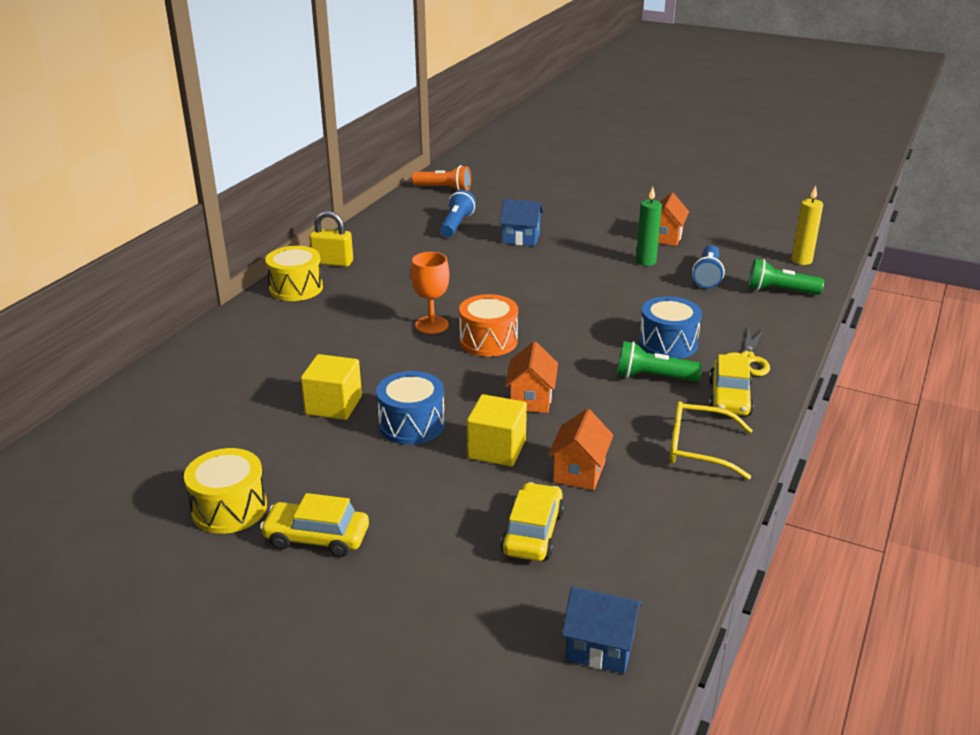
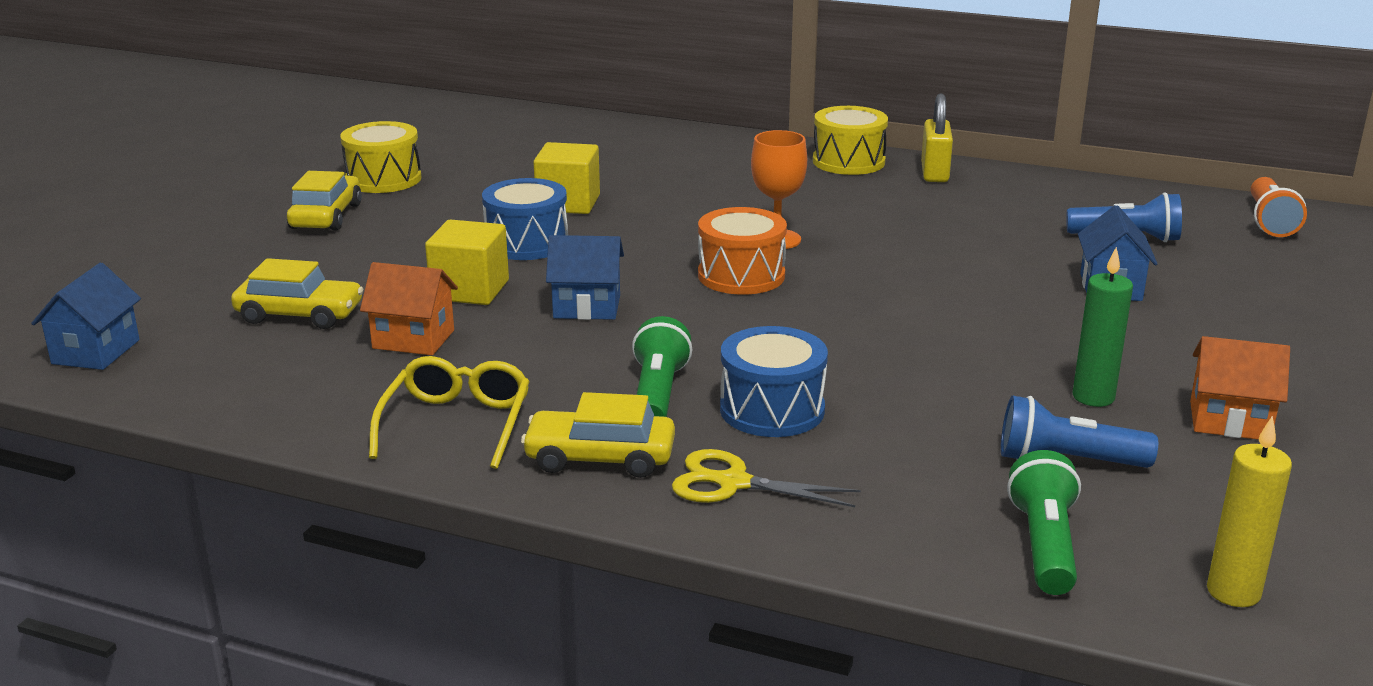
camera: 85 degrees right, 5 degrees down
(531, 399) = (587, 307): orange house -> blue house

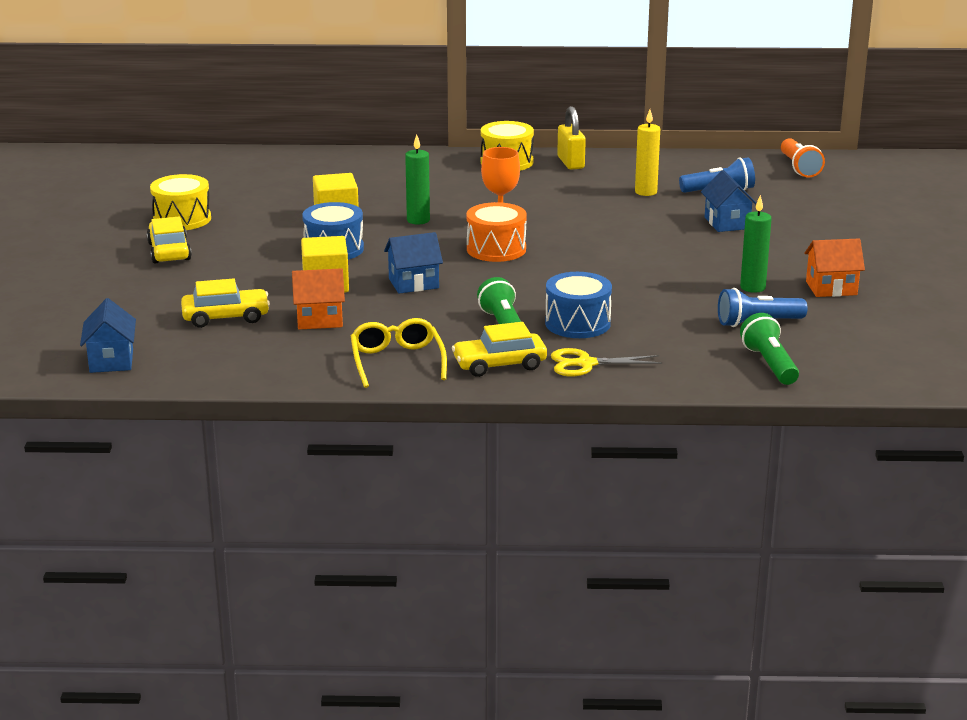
camera: 20 degrees left, 0 degrees up
(669, 221) = (418, 220): none -> green candle
(1233, 592) = (871, 368): yellow candle -> yellow candle (646, 192)

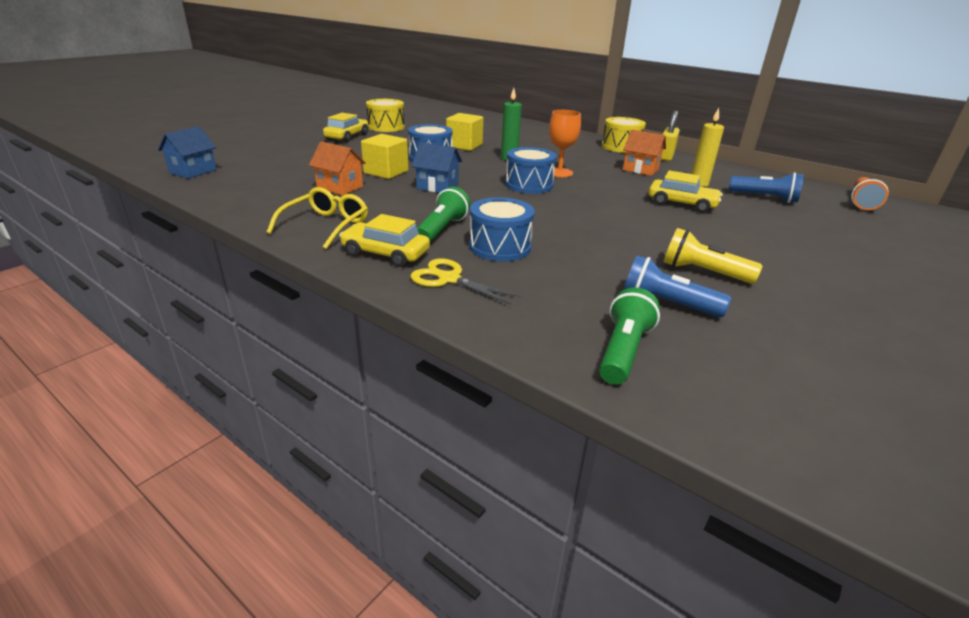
camera: 35 degrees right, 5 degrees up
(226, 317) = (297, 170): yellow car -> yellow car (682, 204)
(496, 249) = (529, 185): orange drum -> blue drum
(727, 223) = (743, 219): blue house -> none
(752, 287) = (703, 272): green candle -> yellow flashlight
(831, 288) = (792, 300): orange house -> orange house (640, 169)

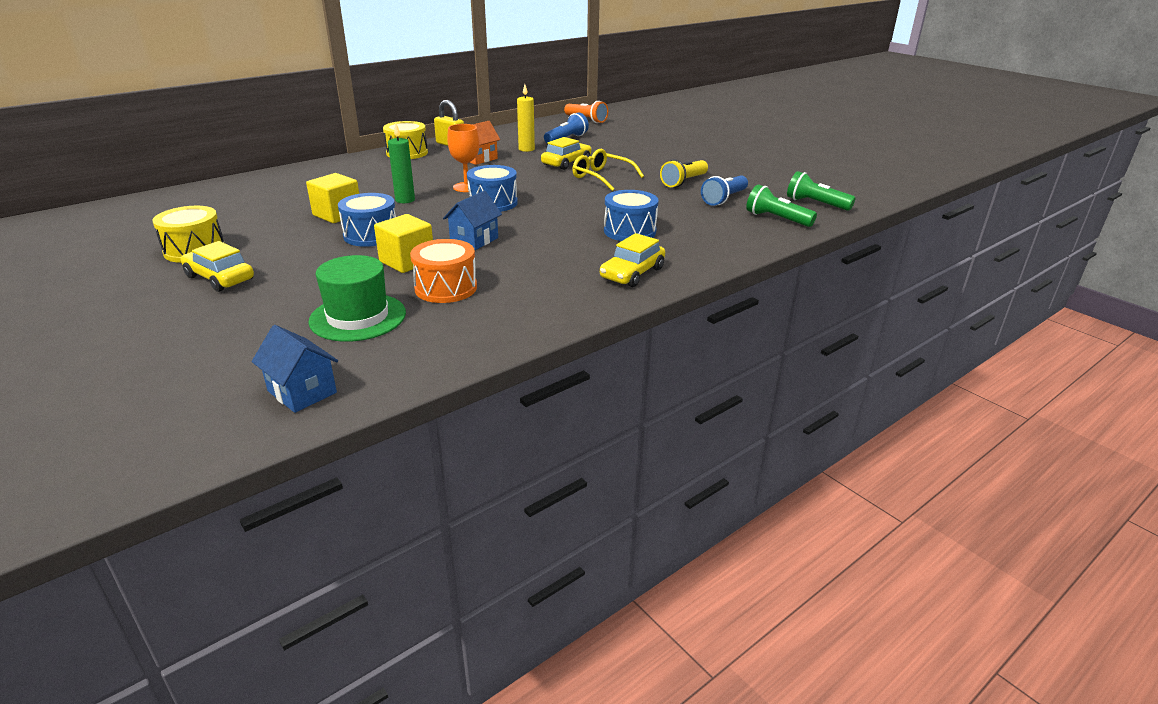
camera: 75 degrees left, 0 degrees up
(291, 171) = (358, 317): none -> green hat
(326, 226) = (559, 297): yellow glasses -> yellow glasses (602, 177)
(340, 187) = (446, 288): orange house -> orange drum
(442, 229) = (587, 248): green flashlight -> green flashlight (816, 204)
(449, 279) = (683, 254): yellow scissors -> none

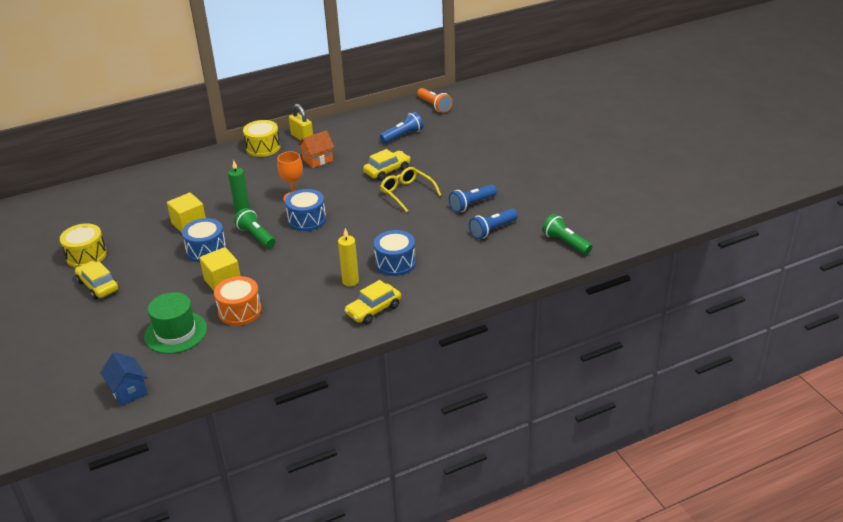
camera: 15 degrees right, 5 degrees up
(474, 240) = (276, 263): blue house -> none
(526, 149) = (362, 148): yellow candle -> yellow candle (350, 281)
(683, 182) = (472, 204): yellow flashlight -> blue flashlight
(776, 219) = (520, 259): green flashlight -> green flashlight (256, 236)

